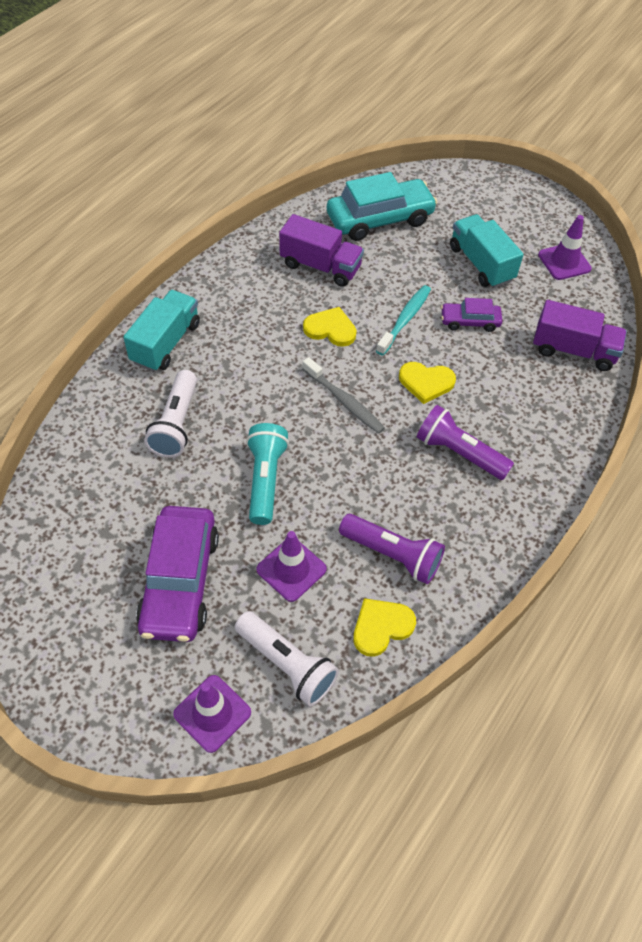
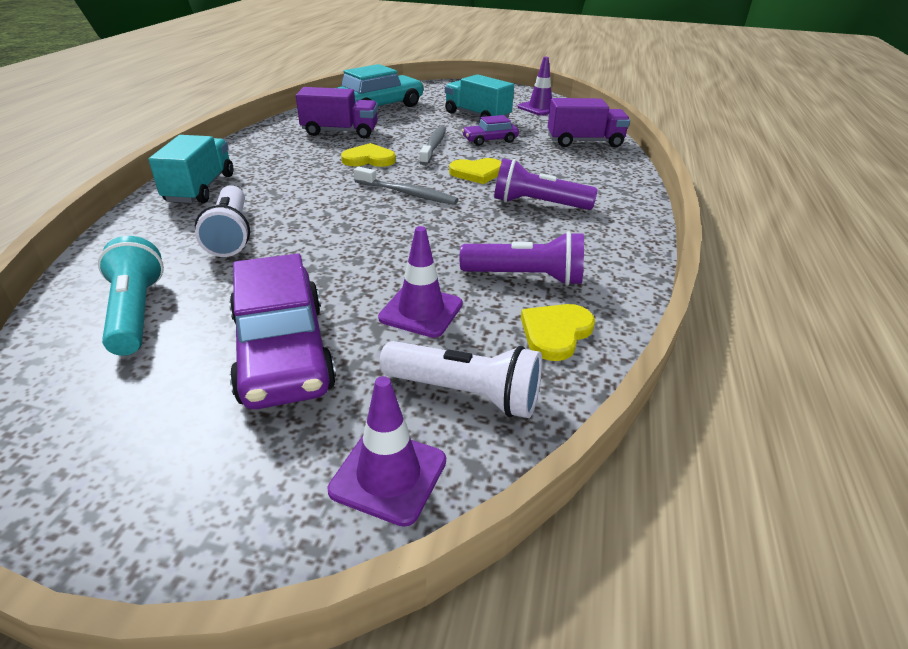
camera: 20 degrees left, 20 degrees down
(265, 479) = (353, 253): turquoise flashlight -> turquoise flashlight (136, 312)
(405, 319) = (434, 146): turquoise toothbrush -> grey toothbrush

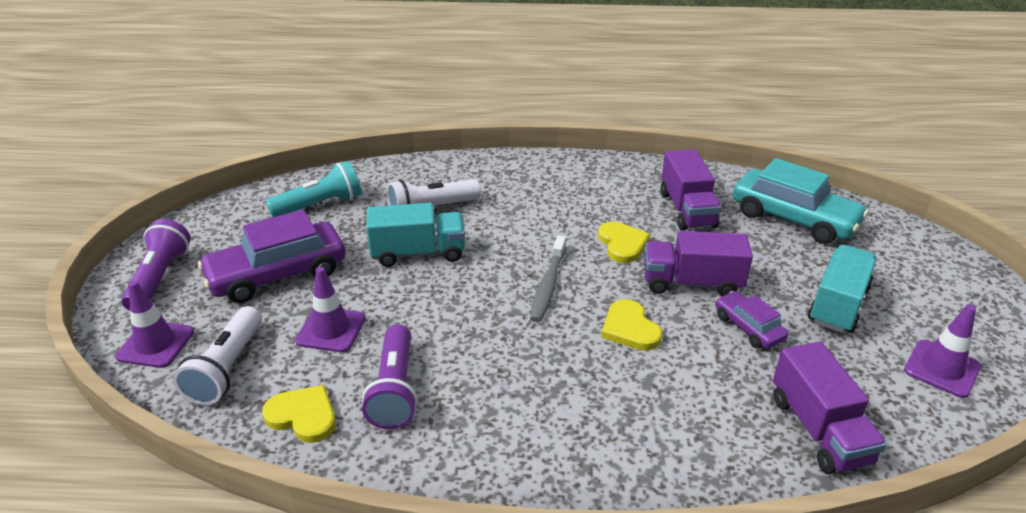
camera: 80 degrees right, 0 degrees up
(200, 188) = (506, 172): turquoise truck -> turquoise truck (418, 253)
(434, 146) = (692, 283): grey toothbrush -> purple truck
(537, 204) = (565, 388): purple flashlight -> purple flashlight (160, 277)

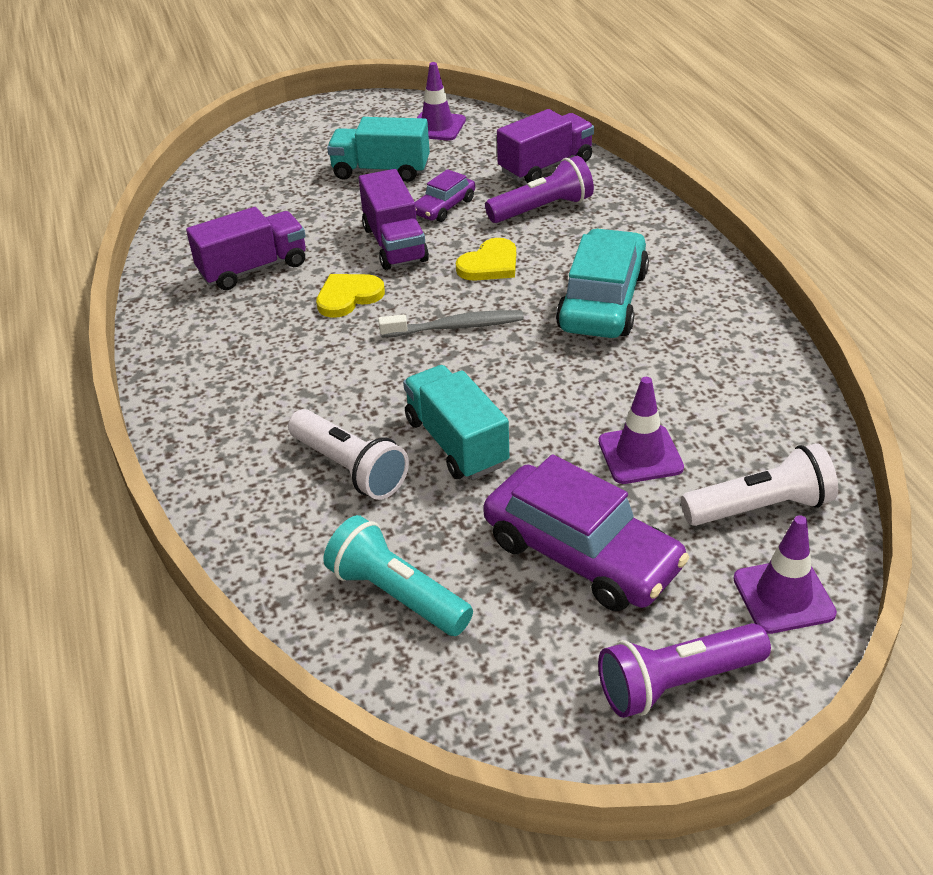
camera: 110 degrees left, 5 degrees up
(303, 416) = (764, 418): yellow heart -> none
(395, 390) = (682, 374): purple flashlight -> purple flashlight (543, 209)
(793, 218) = (241, 205): turquoise car -> turquoise car (603, 301)

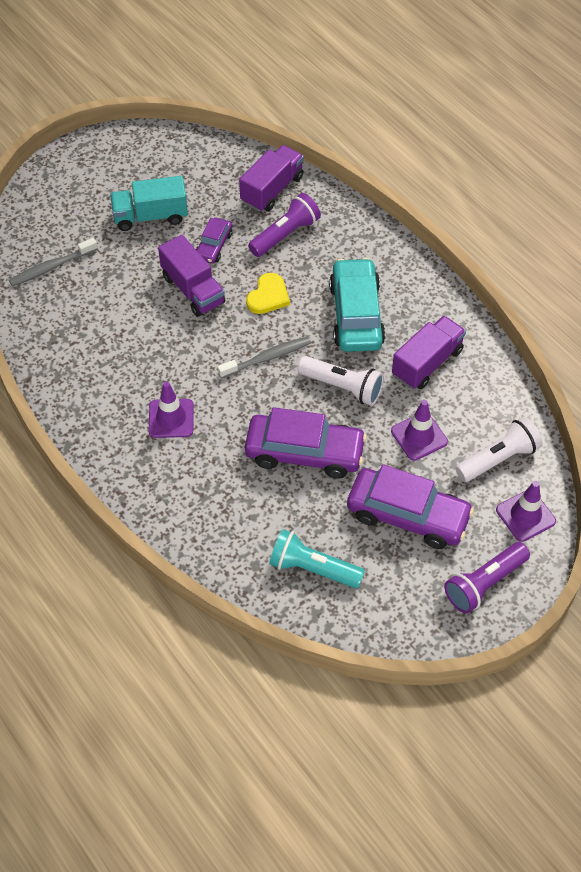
camera: 20 degrees left, 15 degrees up
(235, 200) = (51, 267): none -> grey toothbrush
(253, 268) = (100, 333): purple truck -> purple truck (427, 363)
(348, 297) = (181, 346): yellow heart -> none
(350, 468) = (246, 488): white flashlight -> white flashlight (343, 387)
(437, 127) = (173, 160): purple traffic cone -> purple traffic cone (171, 418)
(456, 442) = (304, 453): turquoise truck -> purple car

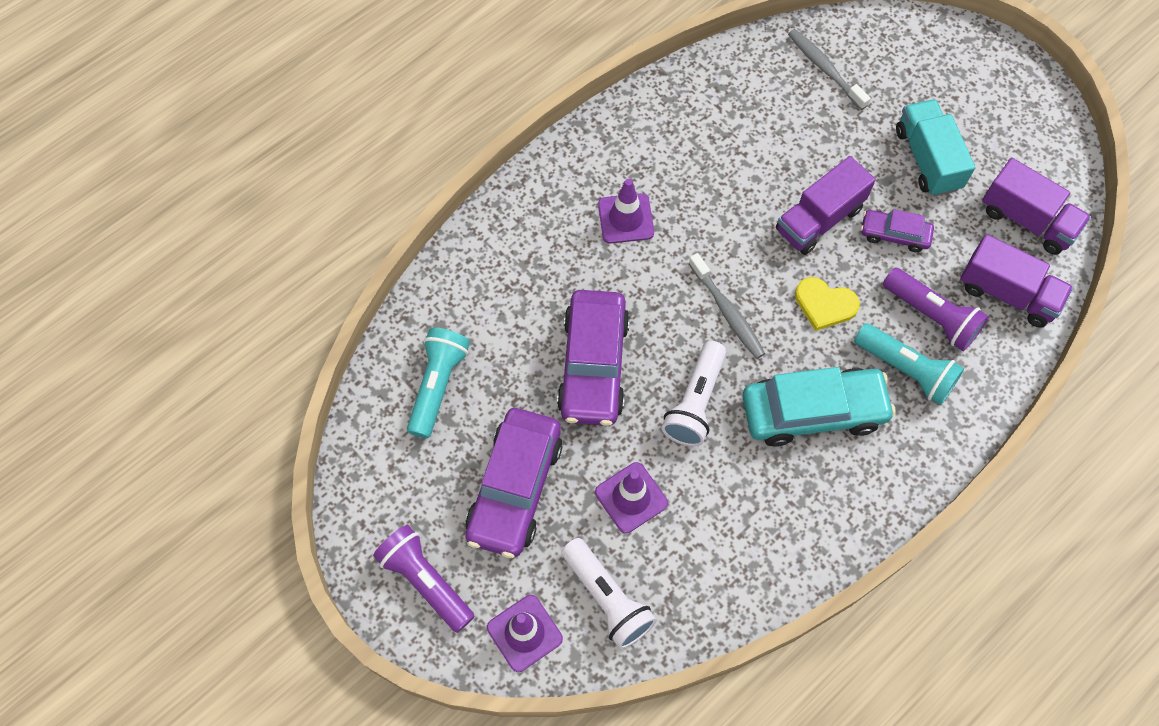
camera: 85 degrees right, 10 degrees up
(327, 256) = (906, 370): none -> turquoise flashlight
(427, 363) = (748, 504): purple truck -> purple truck (1027, 220)

